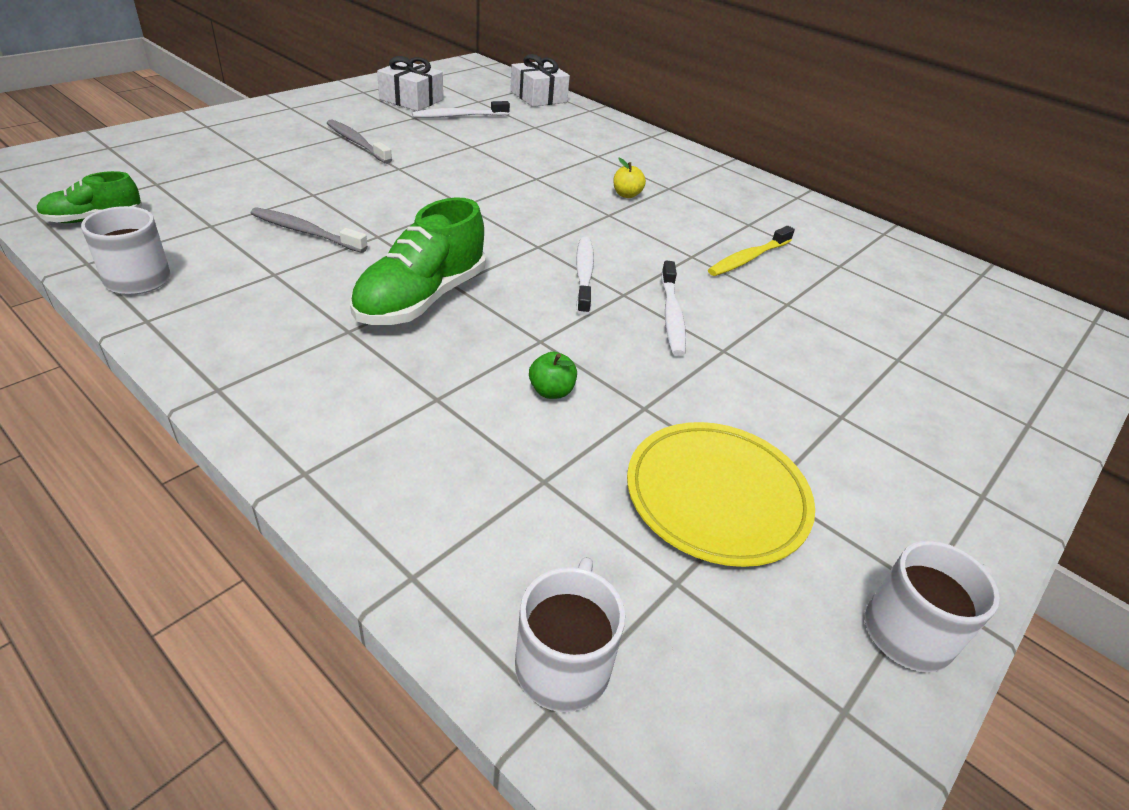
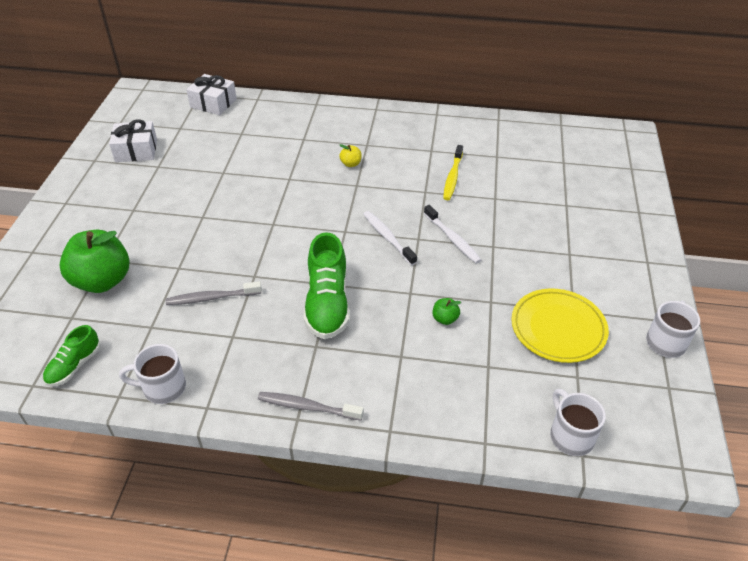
camera: 30 degrees left, 5 degrees up
(228, 171) = (102, 281): none -> green apple
(357, 143) = (151, 210): grey toothbrush -> grey toothbrush (307, 407)
(458, 116) = (185, 150): white toothbrush -> none

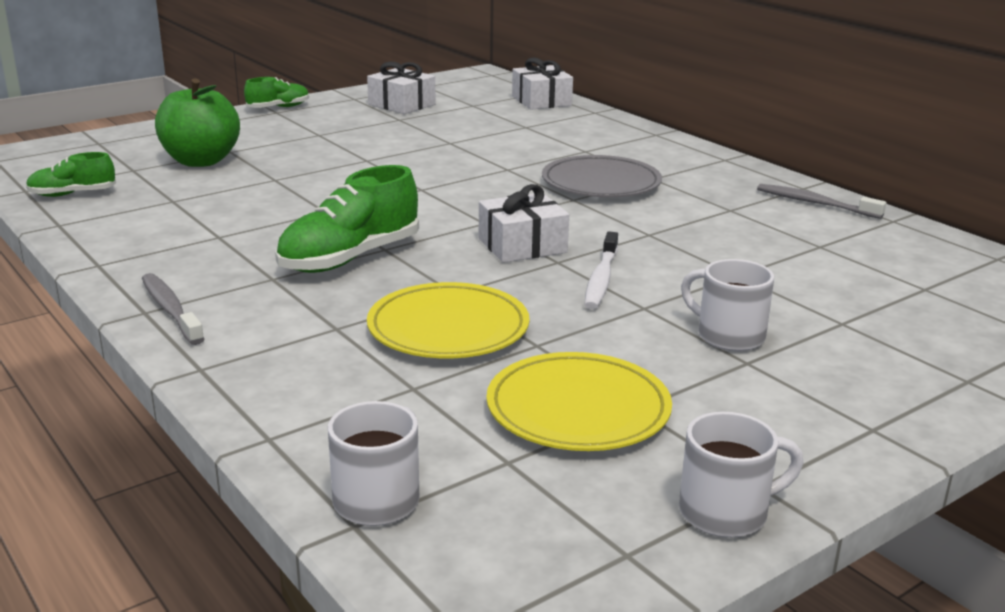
camera: 45 degrees right, 20 degrees down
(59, 198) = (278, 108): none -> green shoe
(163, 388) = (97, 236): white mug -> white mug (728, 336)
(212, 298) = (258, 207): grey toothbrush -> grey toothbrush (815, 203)
(351, 164) = (601, 183): yellow apple -> grey plate
(388, 237) = (522, 245): white toothbrush -> white gift
(445, 319) = (448, 328): green apple -> yellow plate
(452, 177) = (713, 237): yellow toothbrush -> none

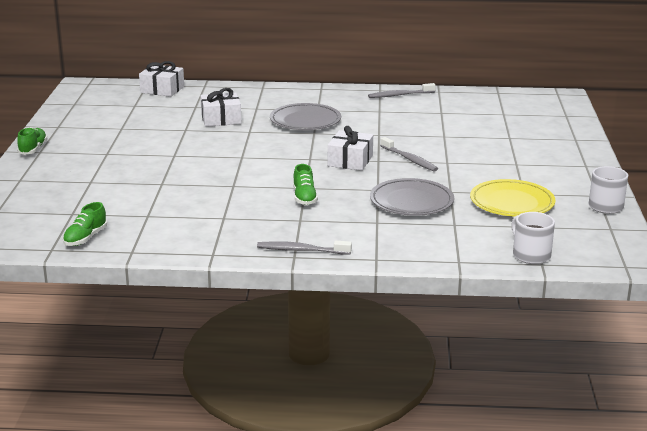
camera: 50 degrees left, 0 degrees up
(201, 161) = (93, 193): green apple -> none
(350, 258) = (304, 198): green shoe -> green shoe, size x0.57
(401, 104) = (97, 120): white gift -> white gift (221, 119)
(448, 328) = (411, 202): yellow plate -> grey plate
(601, 279) = (409, 159): white toothbrush -> grey toothbrush
(728, 336) = (492, 158): white mug -> none

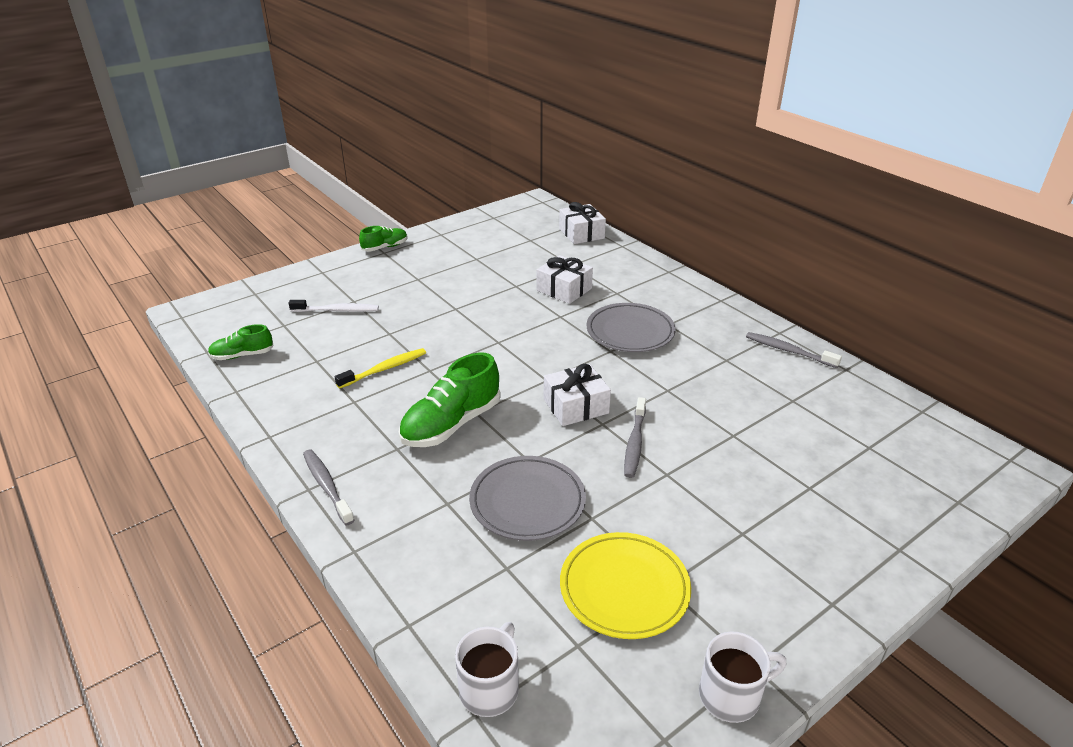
camera: 50 degrees right, 10 degrees up
(92, 191) = (337, 310): none -> white toothbrush
(204, 198) = (384, 369): none -> yellow toothbrush
(304, 198) = (451, 424): green shoe -> green shoe, size x1.76

